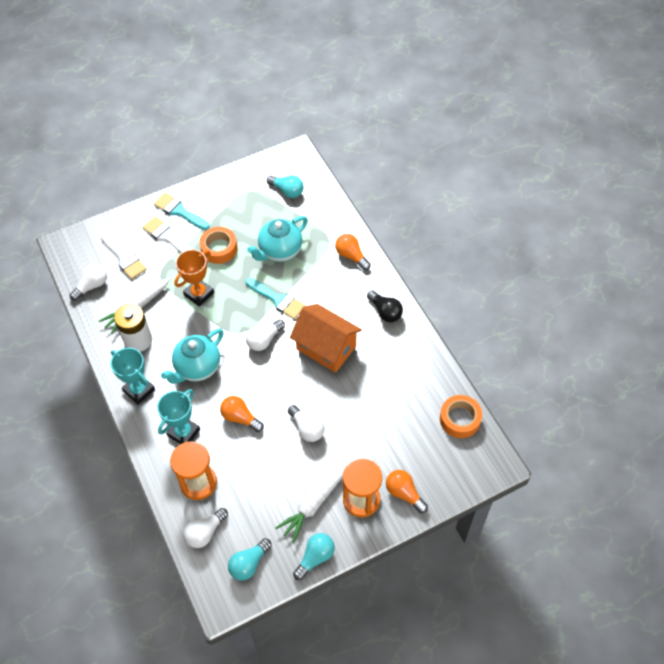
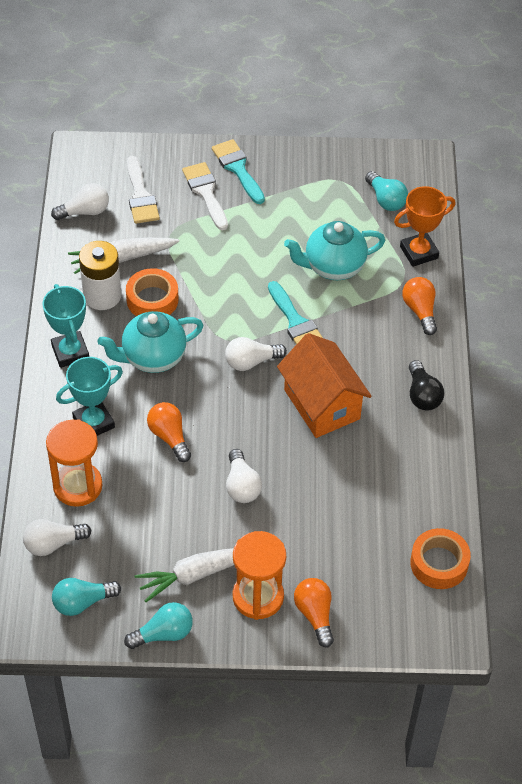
camera: 25 degrees right, 5 degrees down
(199, 294) = (204, 274): orange trophy -> orange trophy (419, 252)
(219, 248) = (260, 232): orange tape -> orange tape (152, 300)

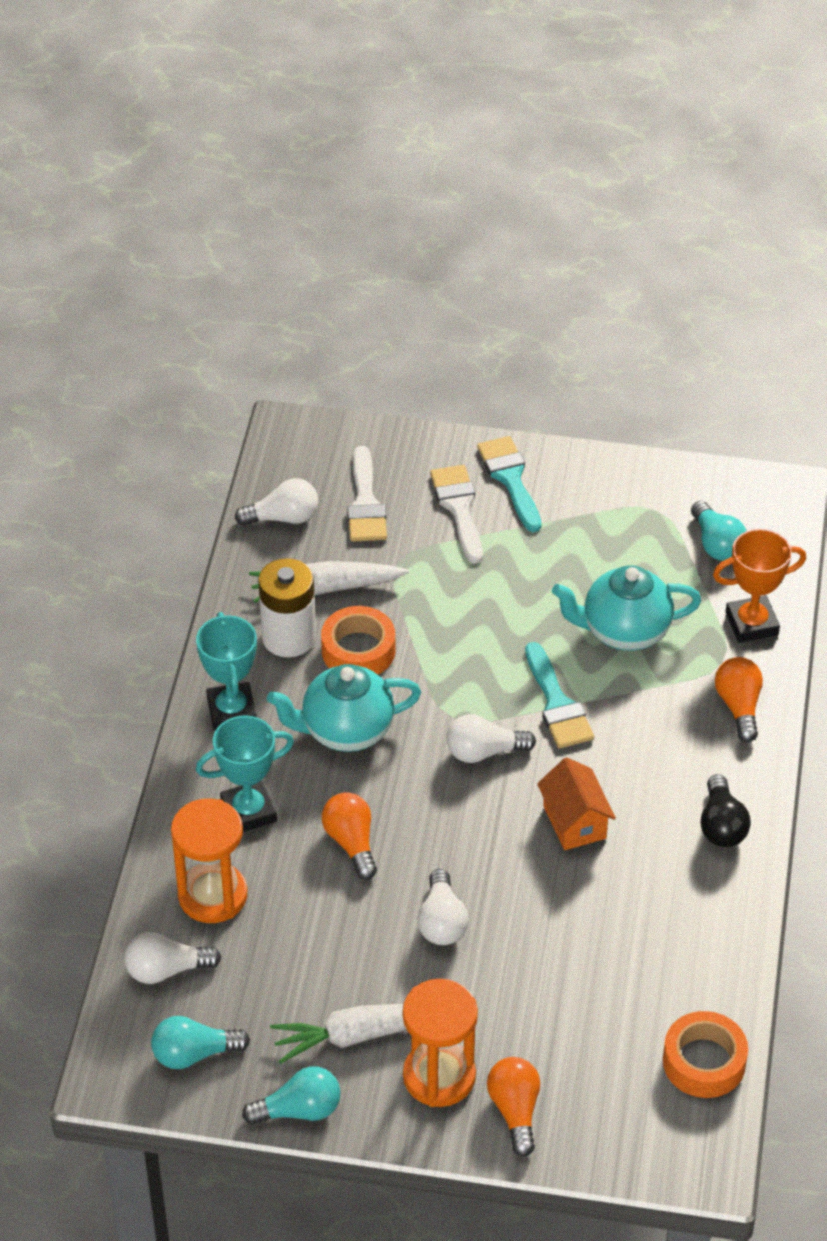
camera: 10 degrees right, 5 degrees down
(321, 404) = (574, 822): orange house -> orange house, size x0.62

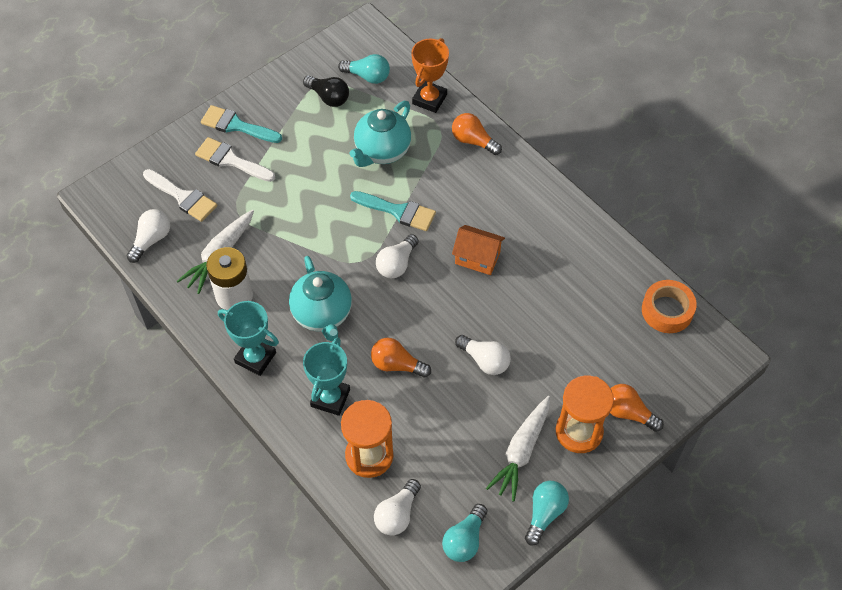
camera: 50 degrees left, 10 degrees up
(346, 731) = (322, 314): turquoise teapot -> turquoise teapot turned 45 degrees counterclockwise
(358, 650) = (276, 271): orange tape -> none
(721, 825) = (536, 200): black light bulb -> black light bulb (328, 97)

